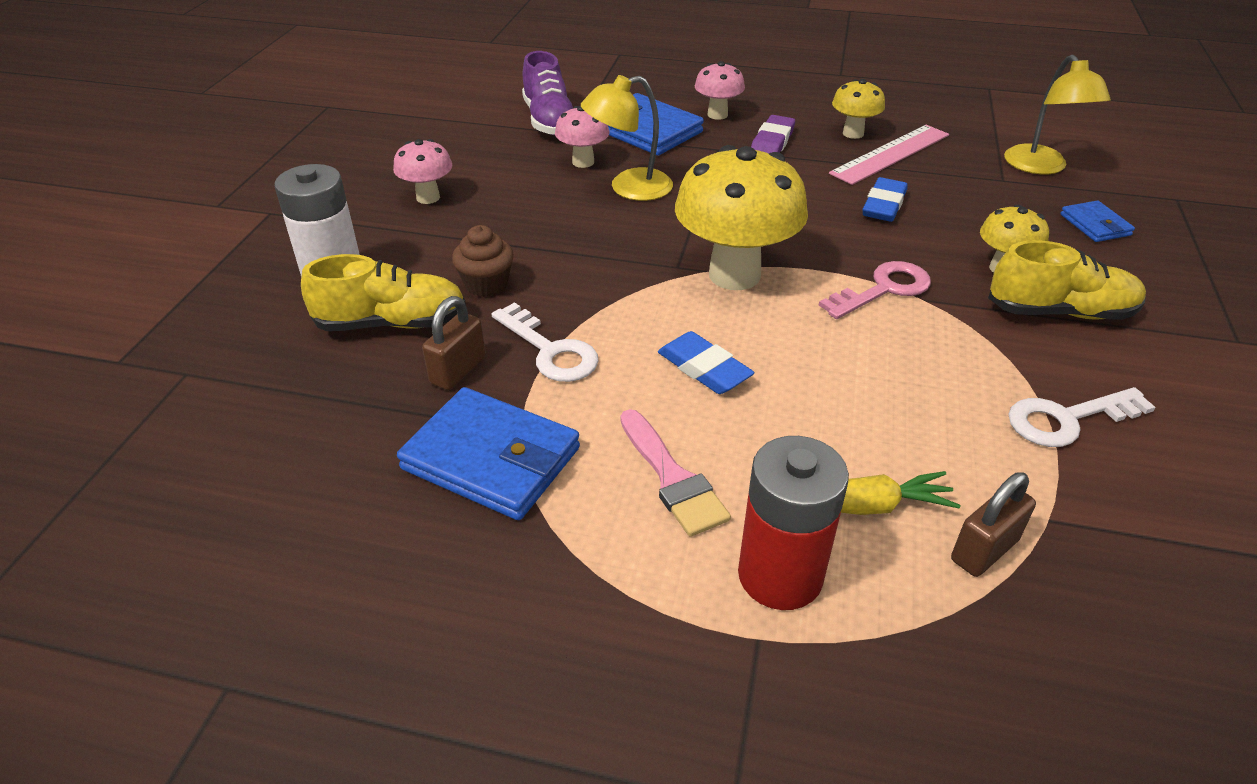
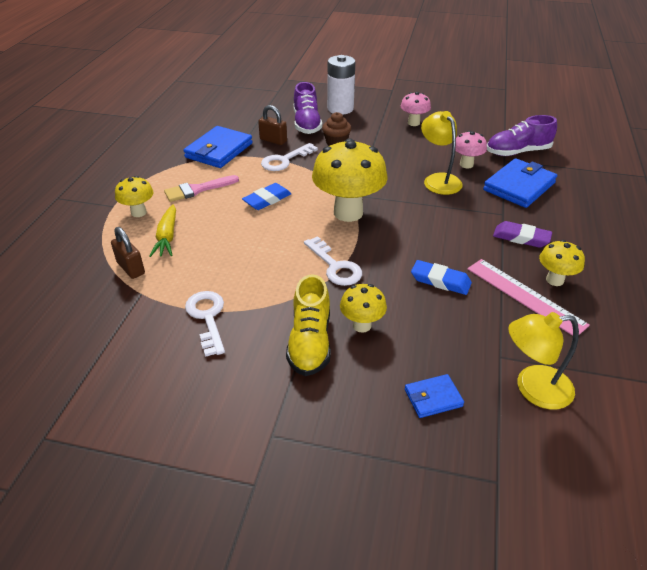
camera: 90 degrees right, 0 degrees up
(392, 323) = (307, 124): yellow shoe -> purple shoe
(717, 115) = (558, 216): pink mushroom -> none
(780, 575) = (138, 212): red battery -> yellow mushroom
(883, 289) = (335, 266): pink key -> white key

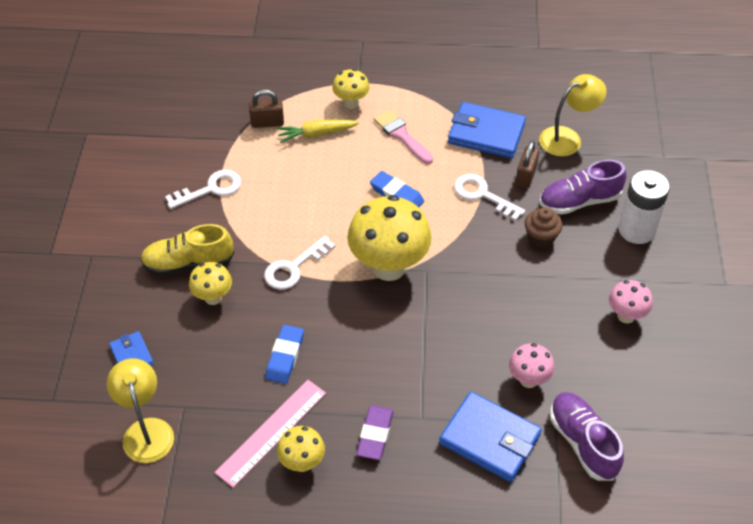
camera: 80 degrees right, 10 degrees up
(131, 268) = (267, 123): brown padlock -> brown padlock turned 45 degrees clockwise
(438, 180) = (481, 350): yellow lamp -> yellow lamp (567, 138)

